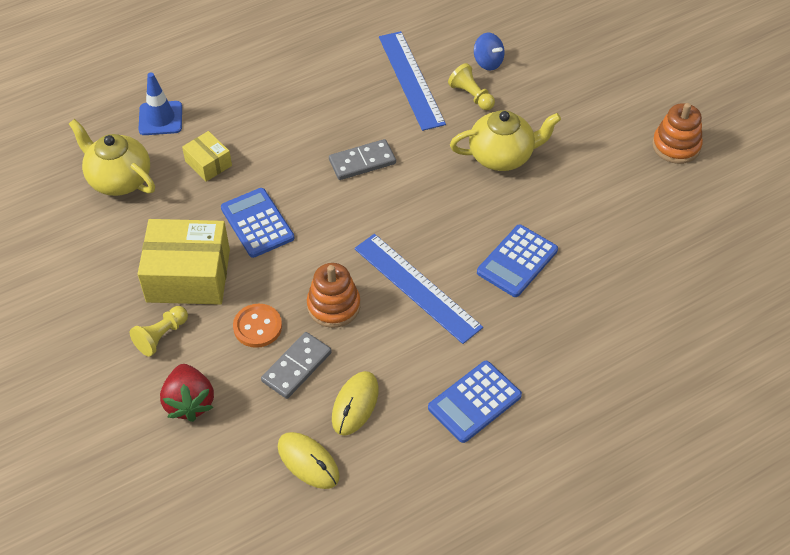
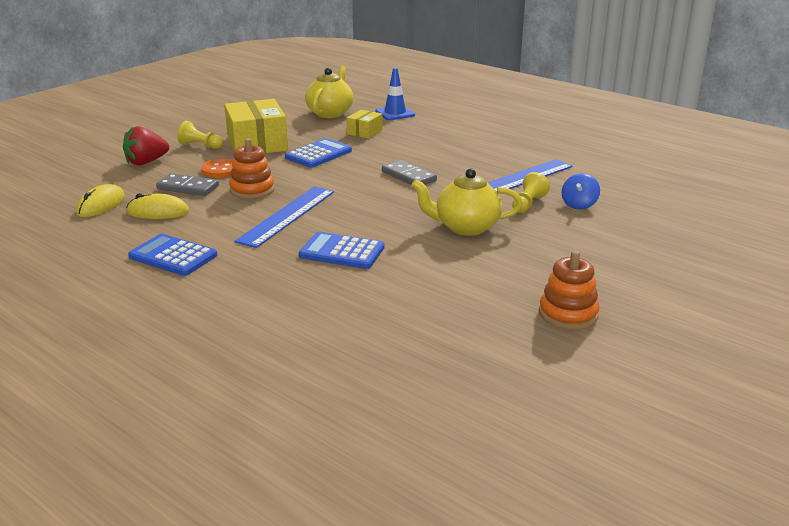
camera: 70 degrees right, 25 degrees down
(502, 156) = (466, 227): yellow teapot -> yellow teapot turned 120 degrees clockwise

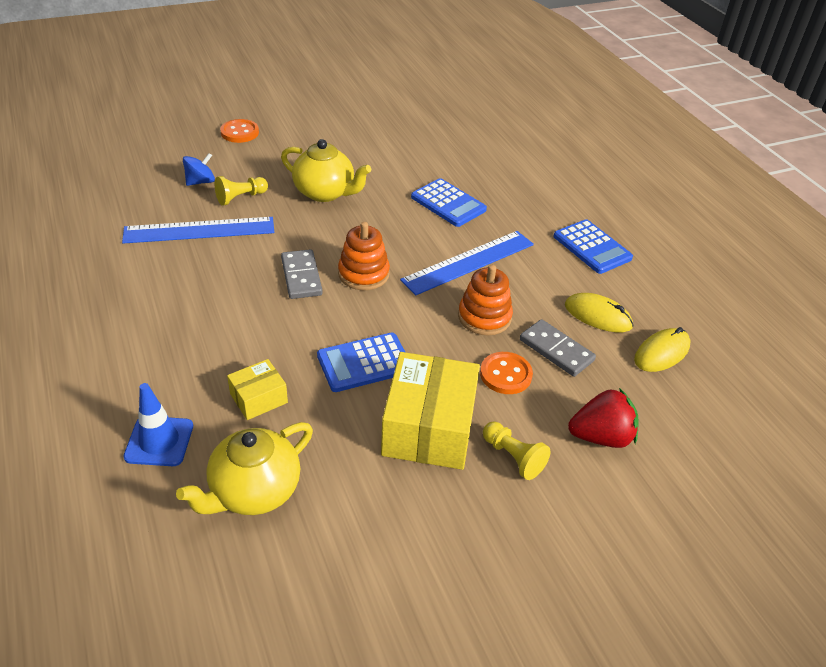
camera: 155 degrees left, 15 degrees up
(568, 314) = (345, 111): orange stacking toy -> orange stacking toy (363, 274)
(628, 251) = (240, 132): none -> orange button

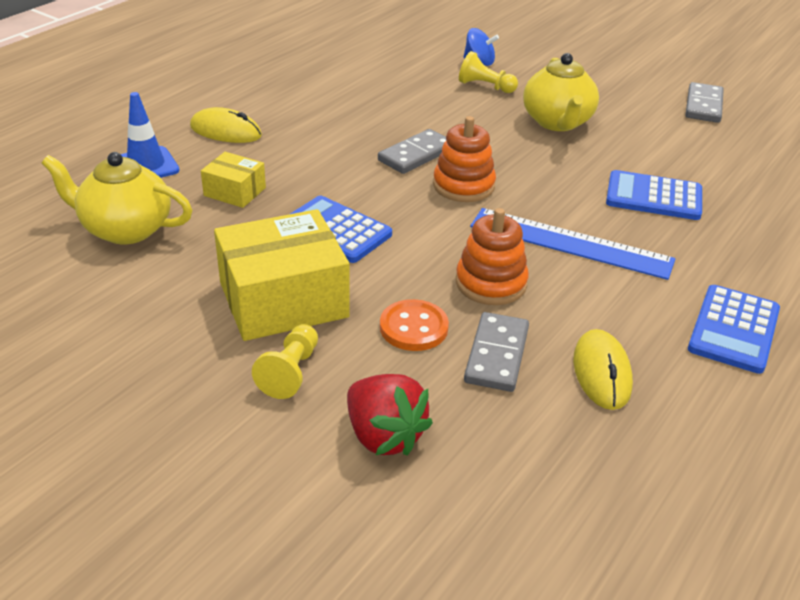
camera: 60 degrees right, 5 degrees down
(199, 230) = (413, 86): blue ruler -> none
(240, 132) = (578, 51): orange button -> none
(366, 127) = (703, 105): none -> grey domino
(448, 203) = (653, 197): blue calculator -> blue calculator turned 90 degrees clockwise
(661, 353) = (598, 454): yellow mouse -> yellow mouse (225, 131)

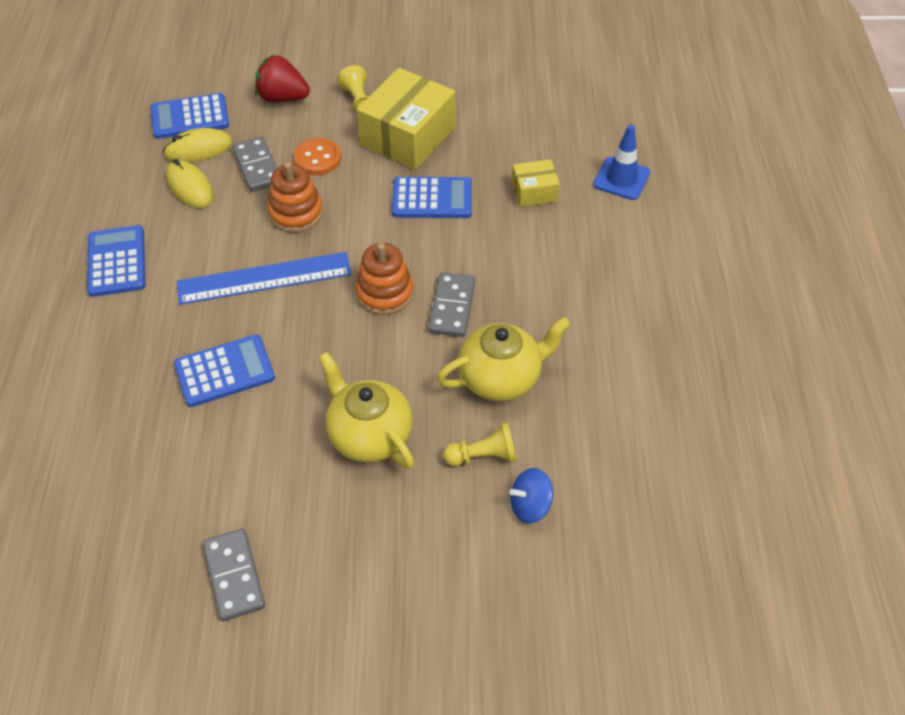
camera: 145 degrees right, 15 degrees up
(125, 229) = (556, 128): yellow teapot -> yellow teapot (501, 377)
(225, 131) = (620, 243): yellow mouse -> yellow mouse (198, 149)
(545, 479) = (190, 117): none -> blue calculator

